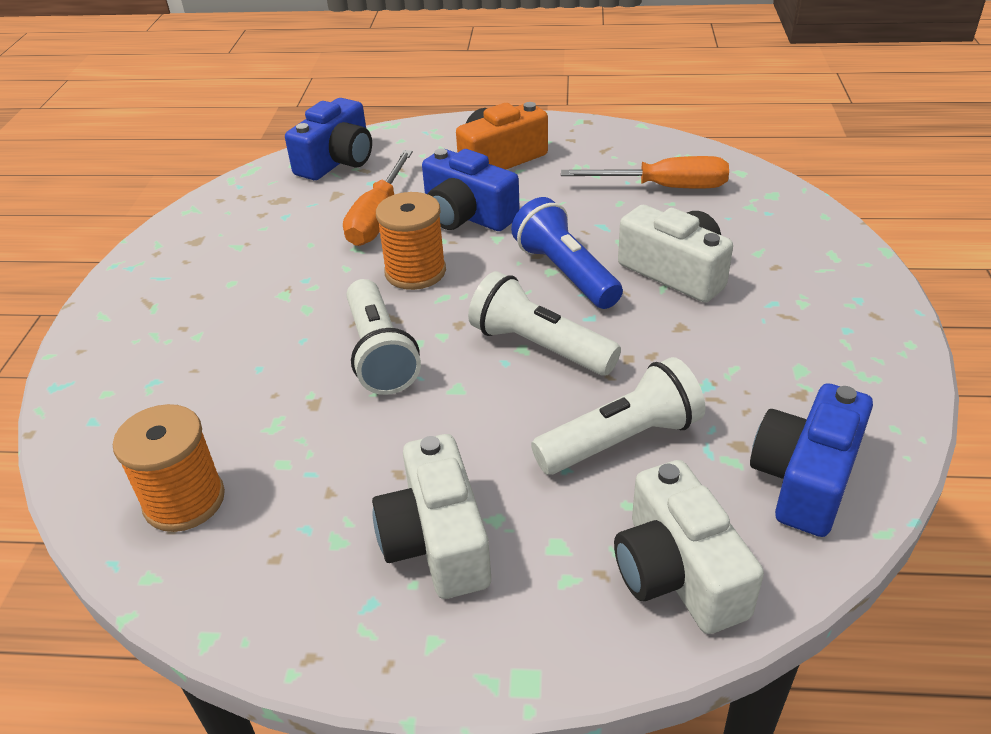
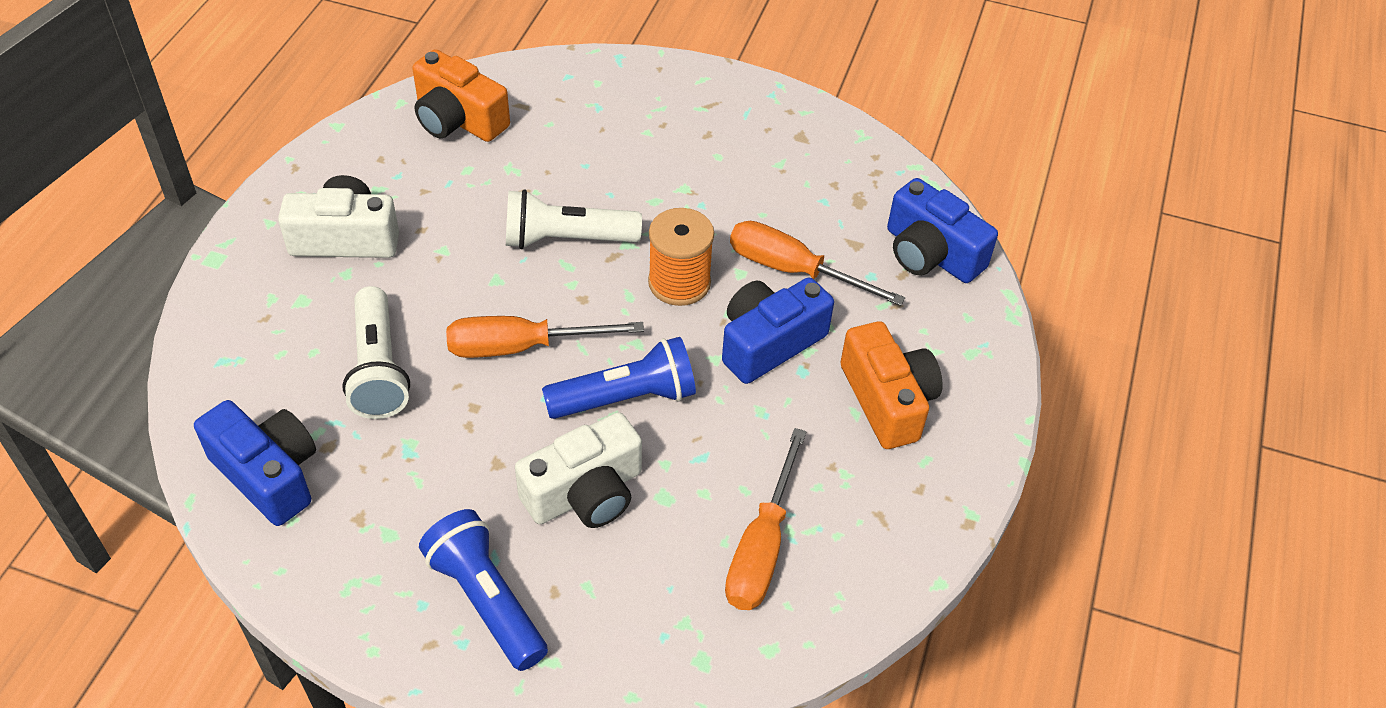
camera: 100 degrees right, 10 degrees up
(184, 501) = (458, 119): orange spool -> orange camera
(539, 347) = (521, 347): white flashlight -> orange screwdriver
(677, 572) = (238, 359): white camera -> none
(813, 297) = (486, 600): none -> blue flashlight

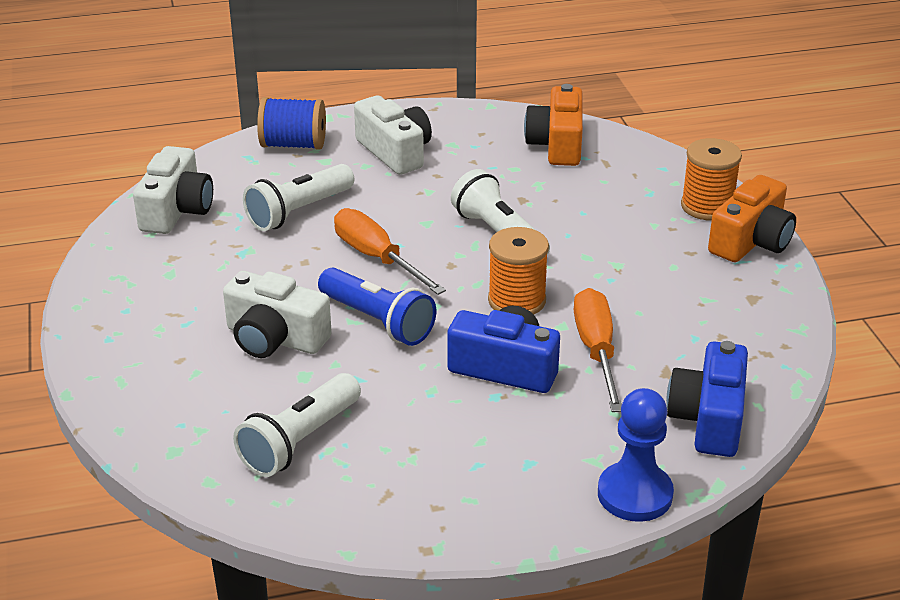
camera: 60 degrees right, 15 degrees down
(241, 311) = (293, 144): none -> blue spool
(268, 474) = (177, 210): blue camera -> white camera
(486, 600) = (149, 334): blue flashlight -> none
(652, 85) = (707, 206): none -> orange spool
(762, 547) = (300, 441): orange screwdriver -> white flashlight
(887, 400) = (512, 454): orange camera -> orange camera (751, 241)
(989, 350) = (635, 494): none -> blue pawn

